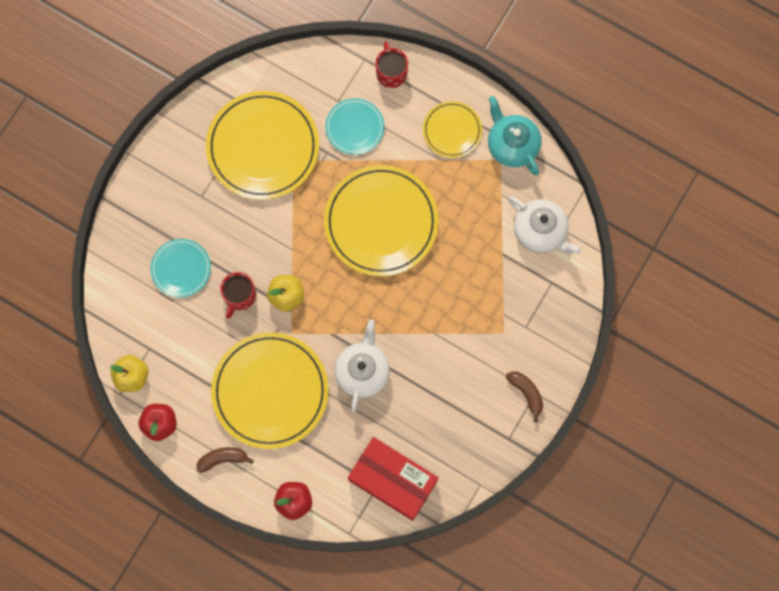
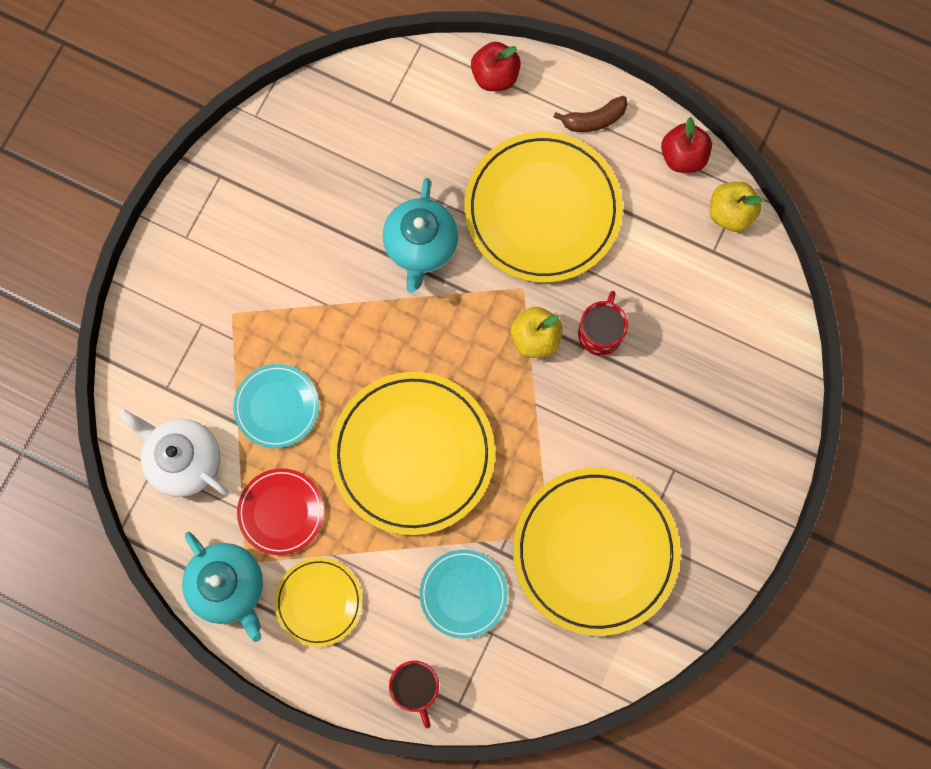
camera: 175 degrees right, 0 degrees up
(181, 269) = (687, 363): turquoise plate -> turquoise plate (277, 407)
(362, 371) = (421, 246): white teapot -> turquoise teapot
(393, 480) = (369, 112): red box -> none
(474, 191) = (281, 512): none -> red plate
(526, 393) = (198, 236): brown banana -> none

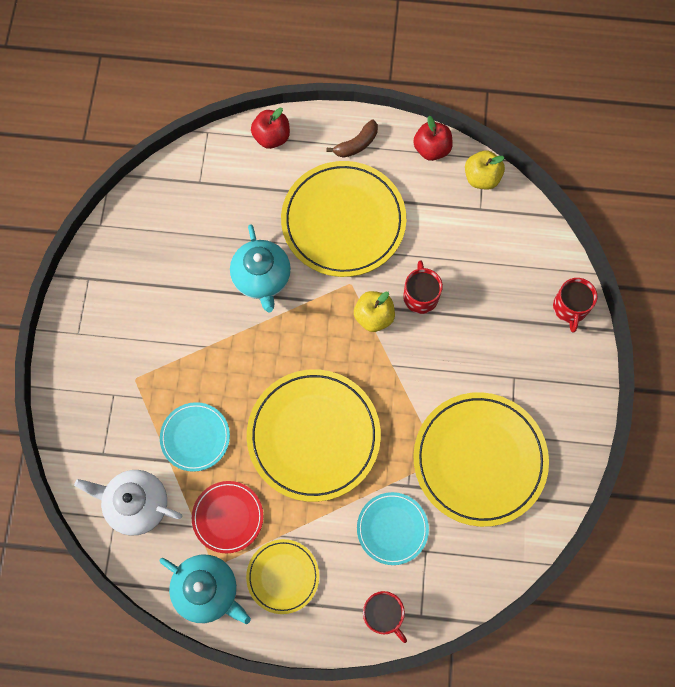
camera: 20 degrees left, 5 degrees down
(774, 410) = (570, 308): none -> red mug

